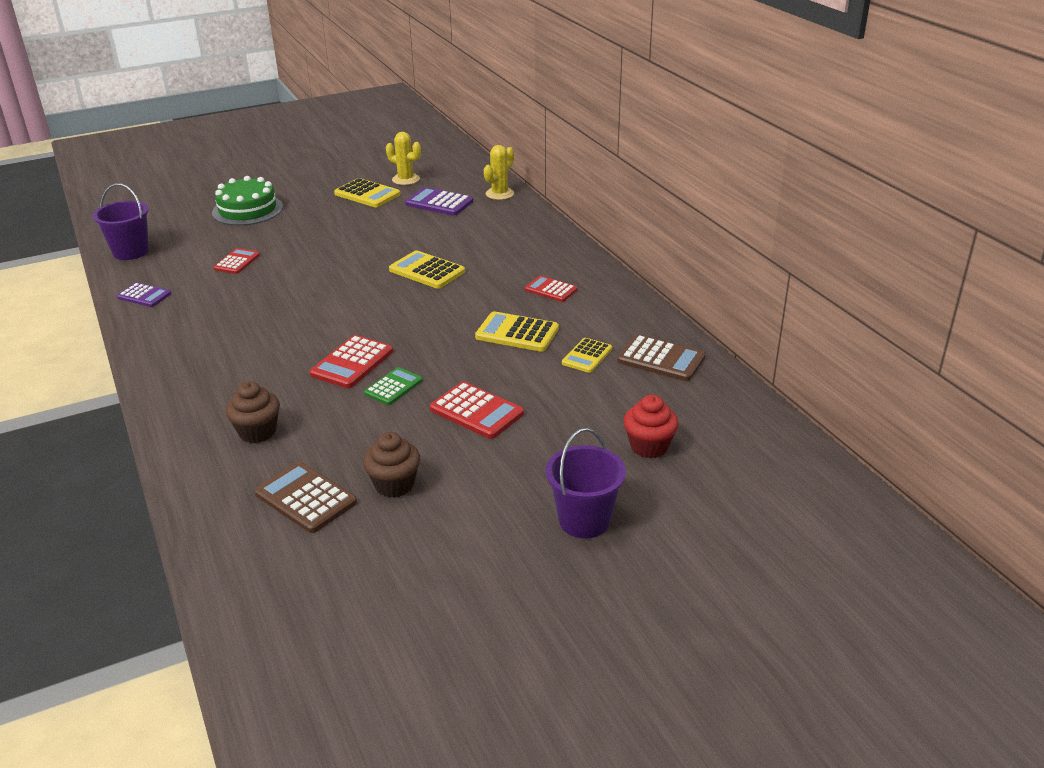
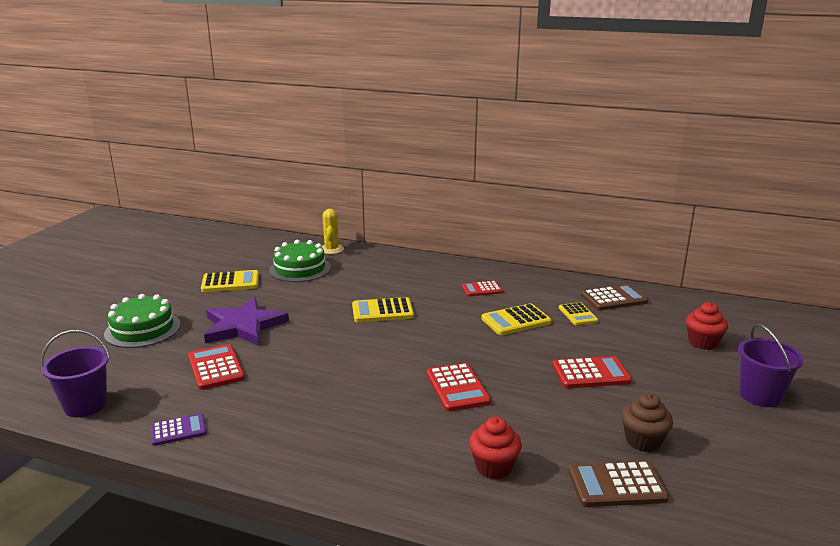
camera: 45 degrees left, 10 degrees down
(237, 262) = (216, 368): red calculator -> red calculator, size x1.51
(257, 432) = (493, 467): brown cupcake -> red cupcake
(309, 237) = (243, 326): none -> purple star
(393, 387) = (515, 387): green calculator -> none
(406, 179) = (241, 263): yellow cactus -> none
(439, 203) = (300, 269): purple calculator -> green cake

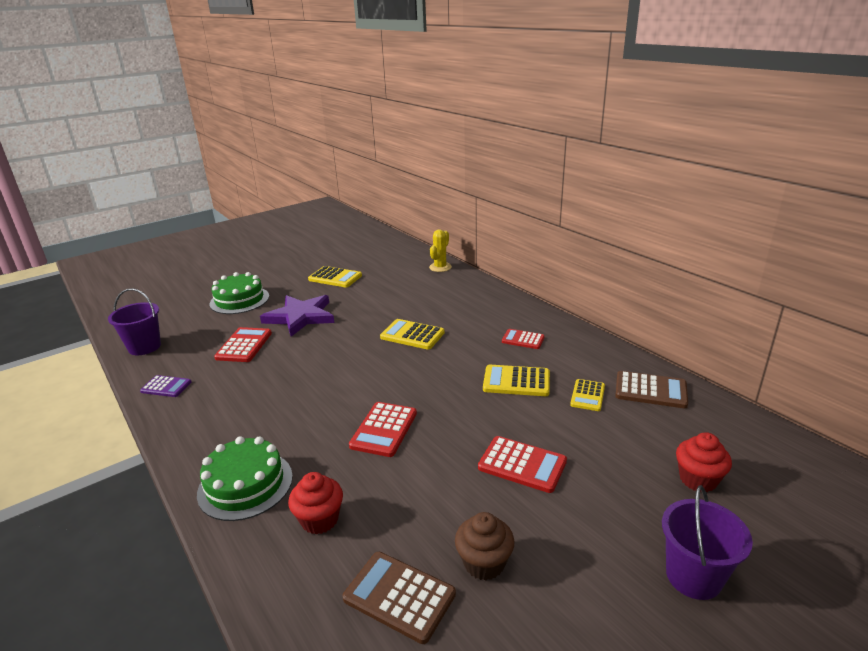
camera: 35 degrees right, 5 degrees up
(300, 269) = (396, 279): green cake -> green cake (245, 484)

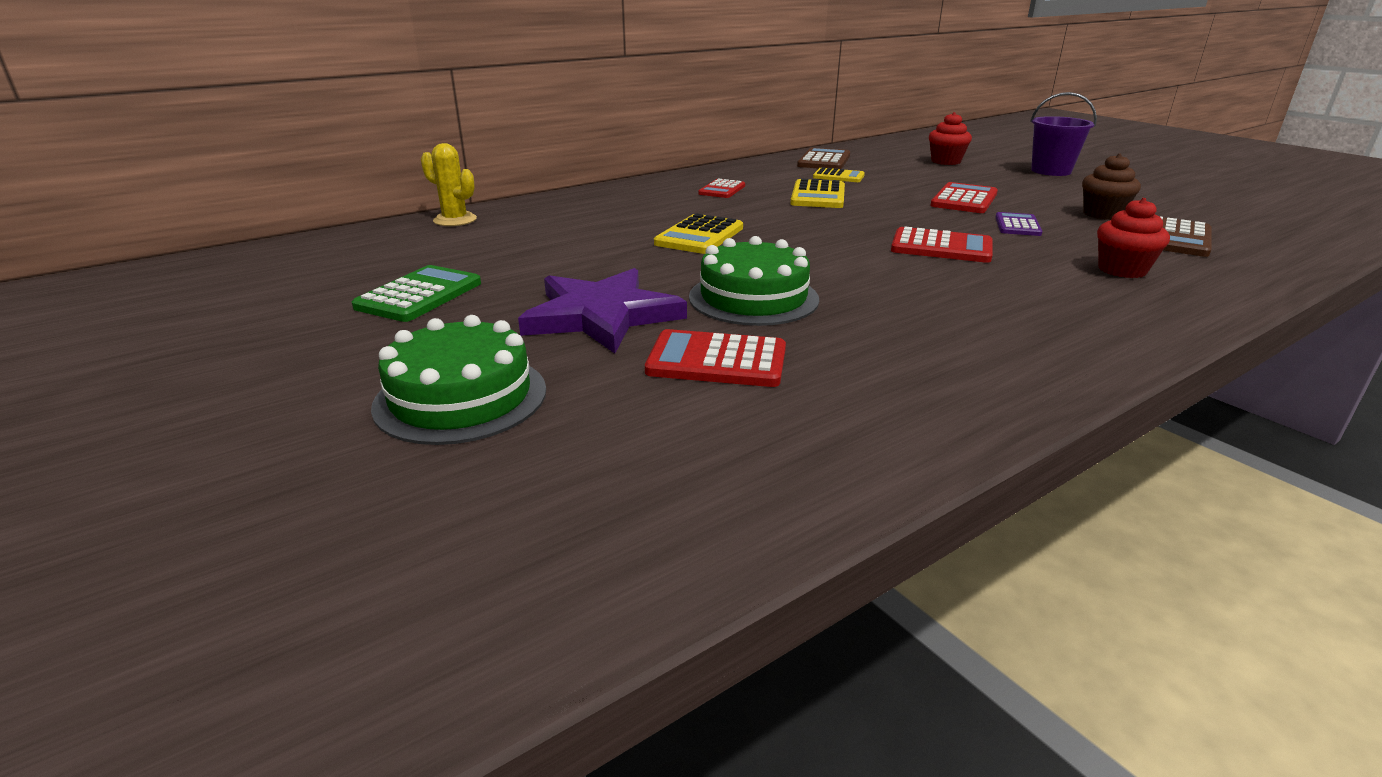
camera: 90 degrees left, 0 degrees up
(144, 347) = (708, 512): purple bucket -> none
(166, 387) = (901, 428): purple calculator -> purple calculator (1017, 225)
(245, 484) = (1109, 313): green cake -> green cake (753, 298)
(335, 278) = (419, 295): yellow calculator -> green calculator

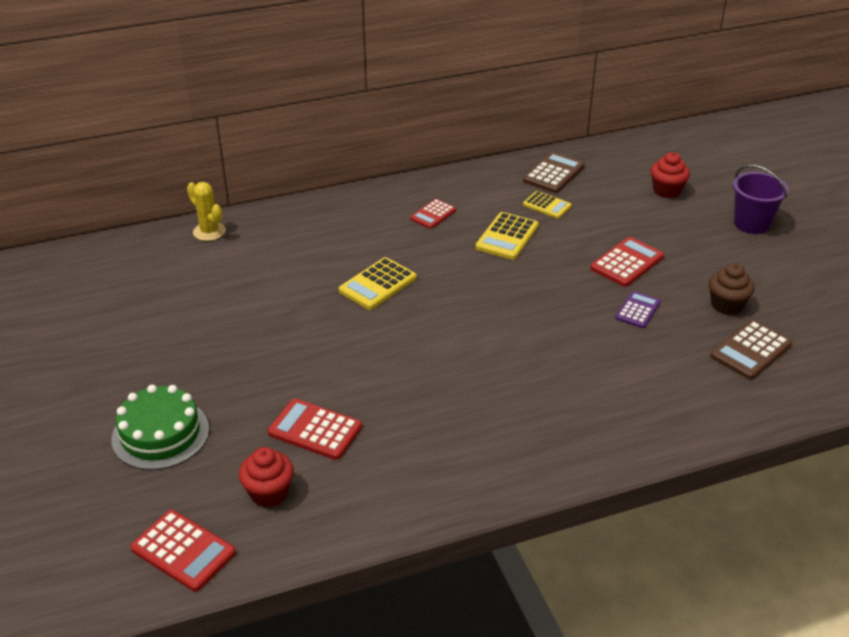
camera: 15 degrees right, 10 degrees up
(419, 295) = (161, 328): green calculator -> none
(601, 315) = (266, 372): purple star -> none
(753, 298) = (373, 370): green cake -> none
(941, 247) = (550, 331): red calculator -> red calculator (183, 551)
(1122, 270) = (663, 385): red cupcake -> red cupcake (269, 493)

